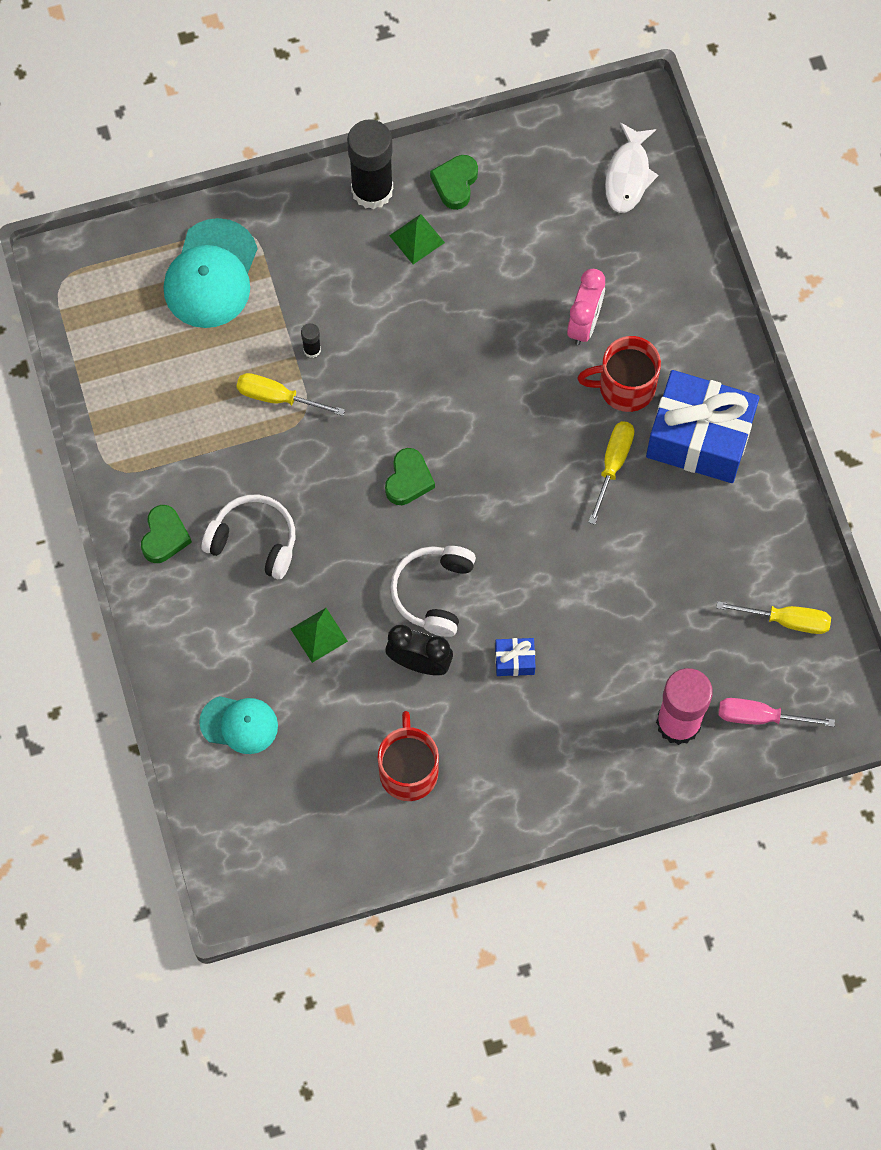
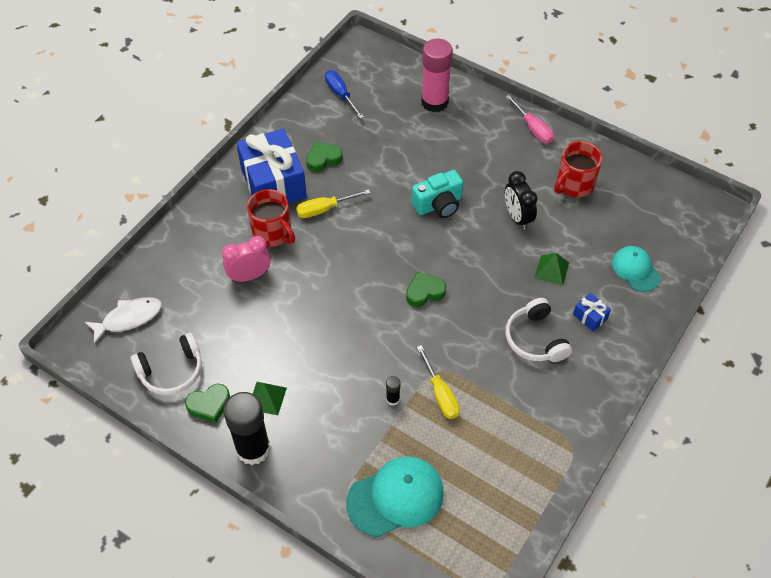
camera: 130 degrees left, 15 degrees down
(164, 537) = (581, 385): green heart -> green heart (323, 159)
(433, 592) = (475, 237): white headphones -> white headphones (171, 371)
(512, 592) = (438, 205): none -> turquoise camera
(514, 660) = (473, 180): blue gift -> blue gift (590, 317)
(760, 717) = (399, 76): pink screwdriver -> pink screwdriver (533, 128)
(786, 620) = (340, 94): yellow screwdriver -> blue screwdriver

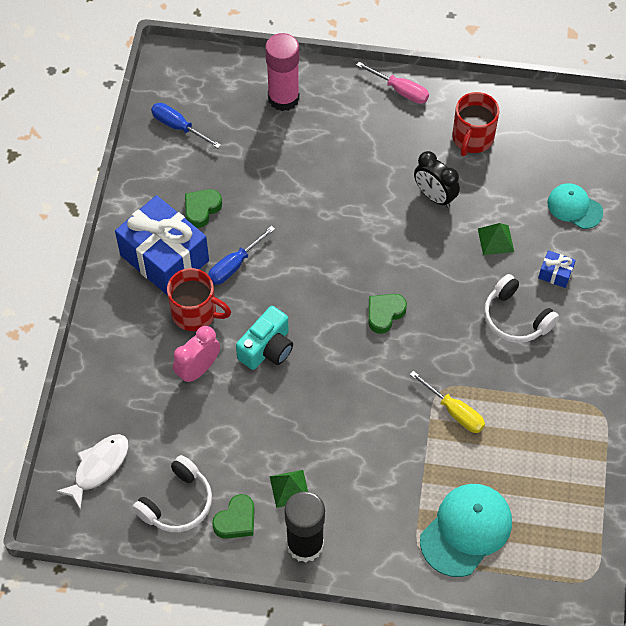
camera: 25 degrees left, 5 degrees up
(324, 209) = (234, 265): yellow screwdriver -> blue screwdriver
(393, 399) = (412, 436): black glue stick -> none
(438, 205) = (349, 214): turquoise camera -> turquoise camera (267, 348)

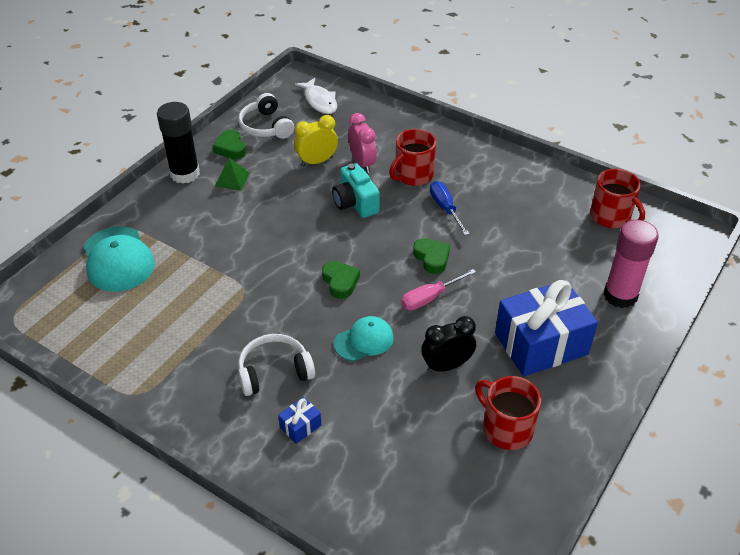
camera: 115 degrees right, 15 degrees down
(164, 258) = (475, 173): blue gift -> blue gift (541, 344)
(178, 127) = (611, 217): blue screwdriver -> red mug
(201, 209) = (513, 206): green heart -> green heart (432, 258)
(216, 416) = (317, 161): none -> yellow clock
(400, 90) = (597, 391): pink screwdriver -> pink screwdriver (430, 298)
(454, 411) = (218, 291): yellow screwdriver -> none
(495, 240) = (368, 394): green pyramid -> none
(574, 207) = (369, 483): turquoise cap -> turquoise cap (364, 340)

